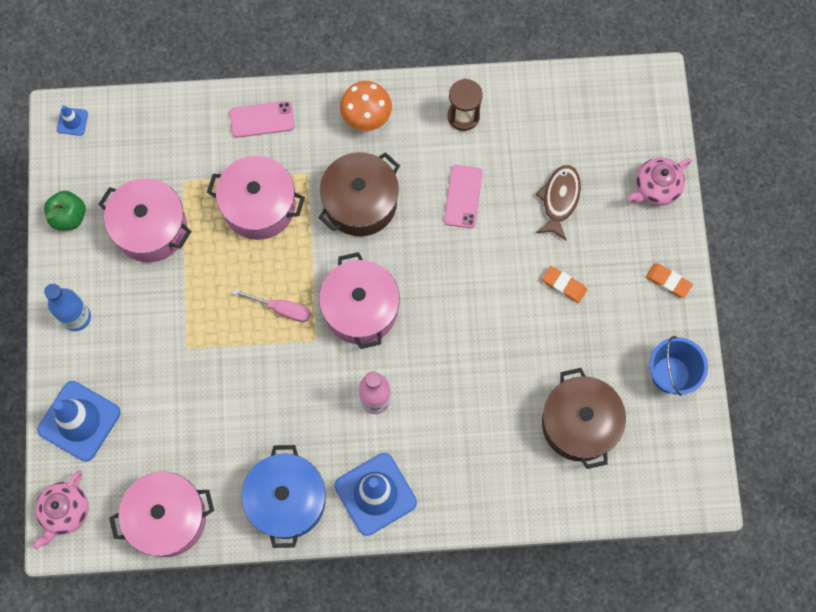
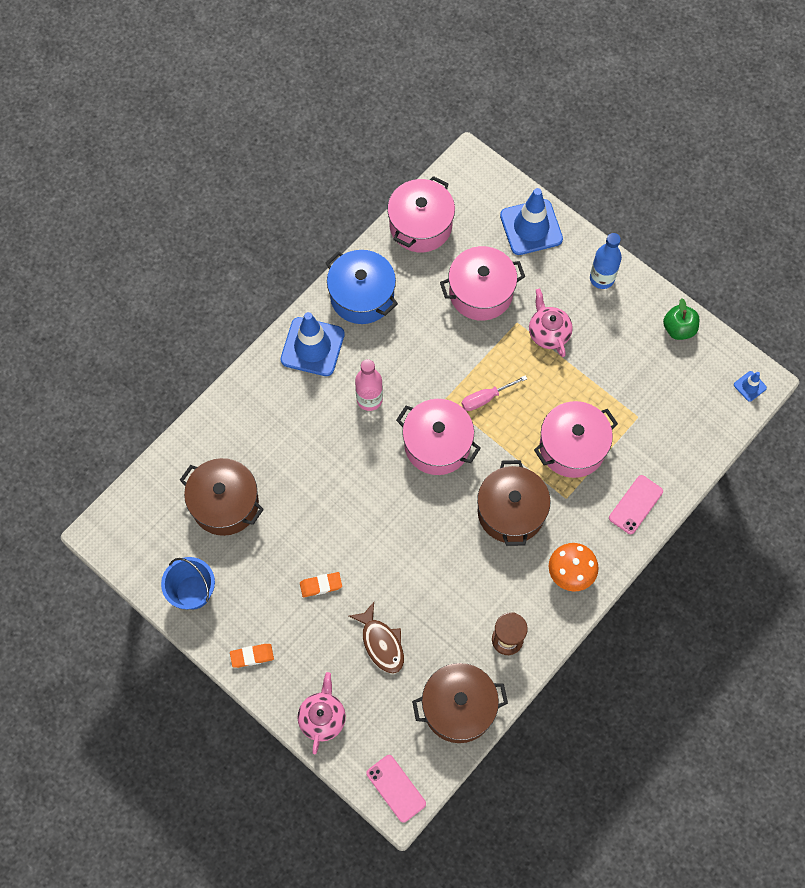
camera: 135 degrees right, 5 degrees down
(65, 511) = (482, 177): pink teapot -> pink teapot (548, 333)
(151, 228) = (622, 369): pink pot -> pink pot (481, 292)
(463, 196) = (448, 581): pink phone -> pink phone (396, 788)
(548, 104) = (458, 707): none -> brown pot

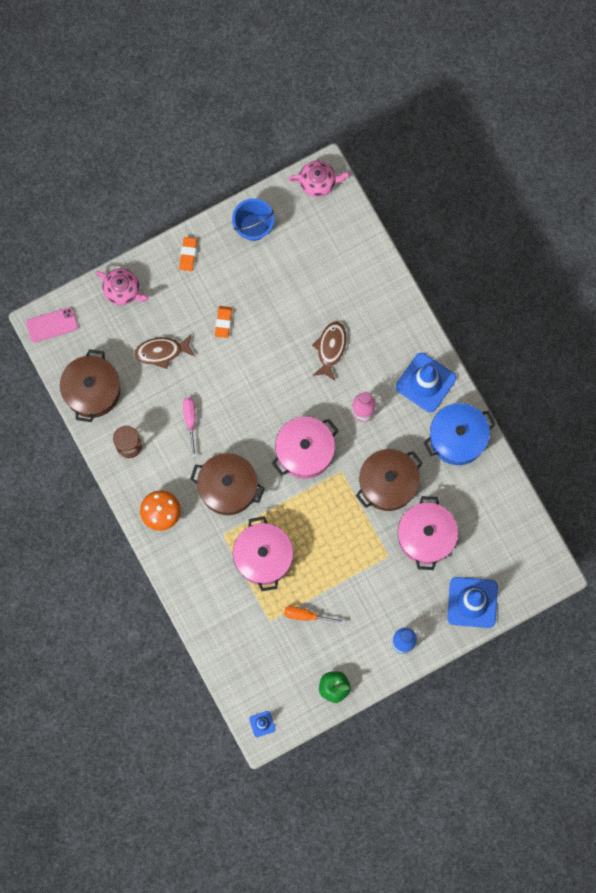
camera: 110 degrees right, 10 degrees up
(225, 504) = (315, 272): brown pot -> brown pot (388, 483)
(309, 457) = (330, 348): none -> brown fish
(420, 225) = (507, 510): pink pot -> none
(486, 398) = (330, 504): pink screwdriver -> pink screwdriver (190, 421)
(548, 333) = (369, 578): pink teapot -> pink teapot (318, 182)
(616, 381) = (306, 615): none -> orange screwdriver
(636, 505) = (197, 587): pink phone -> none

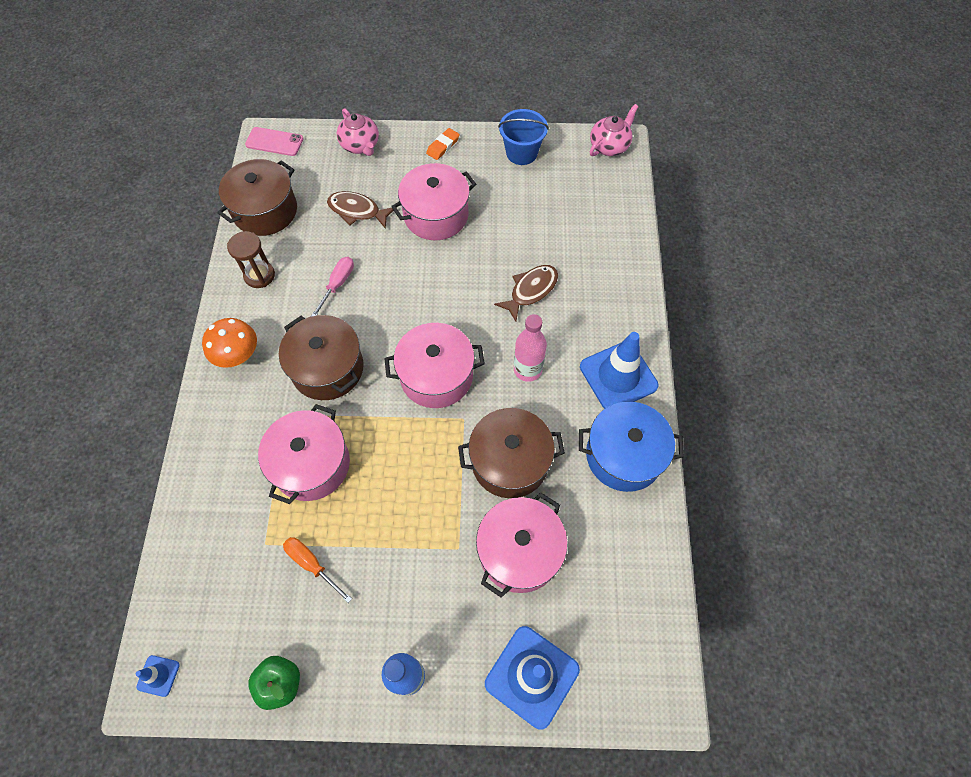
camera: 30 degrees right, 15 degrees down
(223, 322) = (436, 215): orange eraser -> pink pot
(318, 182) = (609, 146): pink teapot -> pink teapot turned 75 degrees counterclockwise

